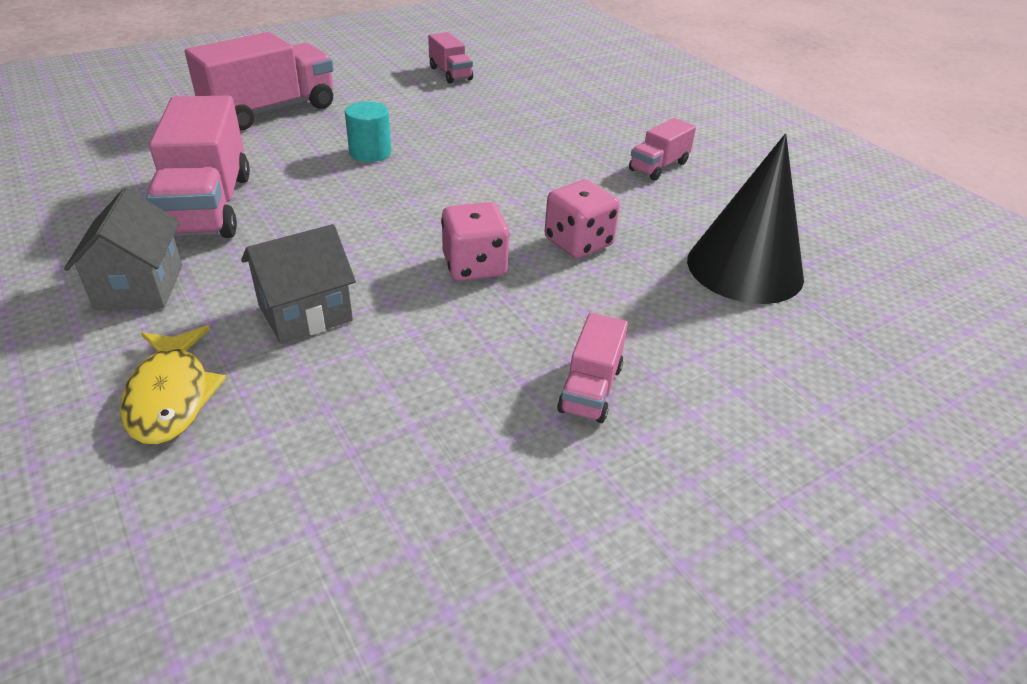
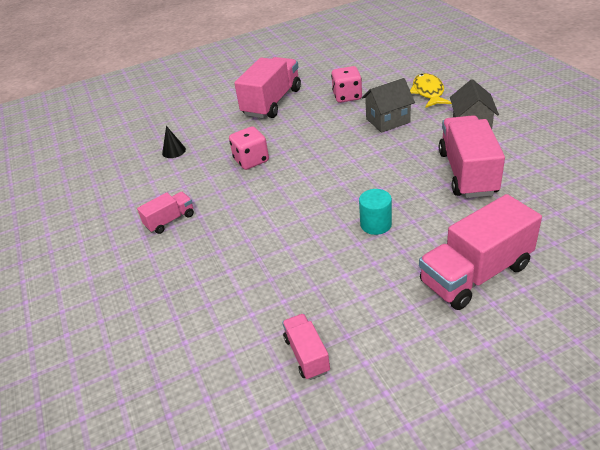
camera: 165 degrees left, 0 degrees up
(474, 266) = (309, 145): pink dice -> pink dice (347, 96)
(590, 389) = (272, 102): pink truck -> pink truck, size x1.94
(744, 268) = (174, 151): black cone -> black cone, size x0.41

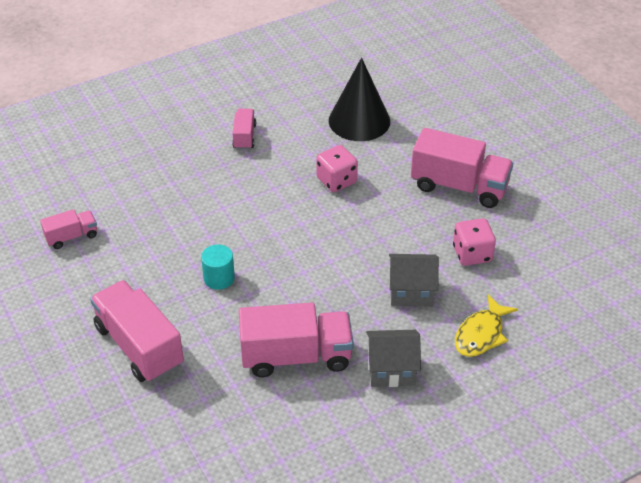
camera: 80 degrees right, 5 degrees up
(170, 220) = (244, 137): pink truck -> pink truck turned 135 degrees counterclockwise
(174, 151) = (359, 121): black cone -> black cone, size x2.43
(388, 120) = (411, 291): grey house -> grey house turned 60 degrees counterclockwise
(428, 92) = (481, 334): yellow fish -> yellow fish turned 135 degrees clockwise

